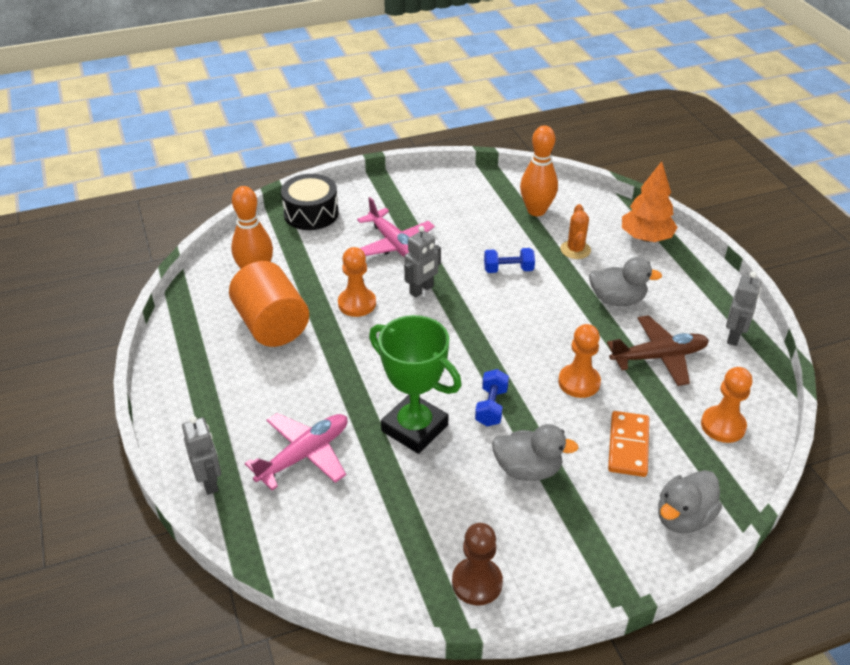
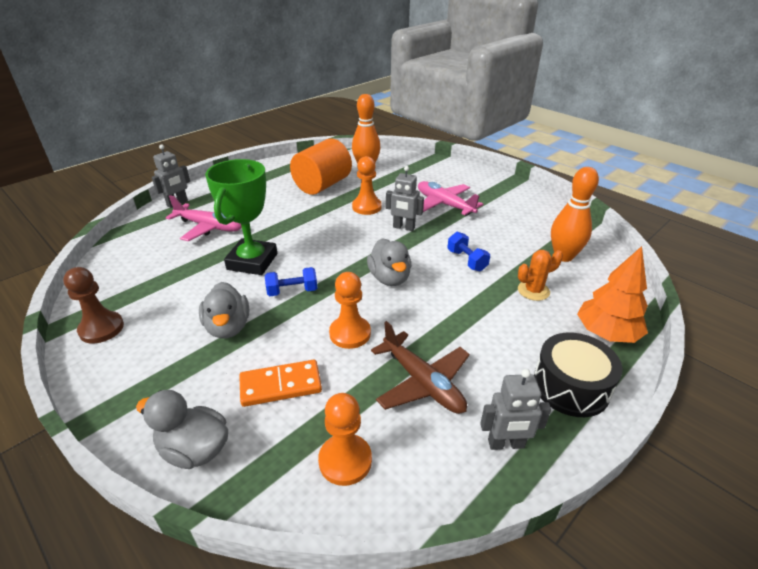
camera: 65 degrees right, 5 degrees down
(311, 213) = (444, 168): black drum -> black drum (570, 386)
(395, 245) = (444, 204): pink plane -> pink plane turned 105 degrees clockwise
(617, 300) = (485, 333): grey duck -> grey duck (389, 278)

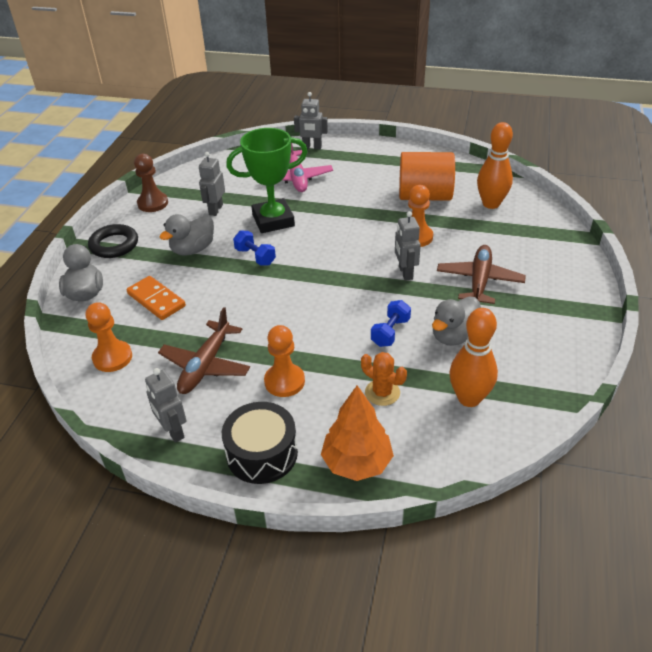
camera: 60 degrees right, 5 degrees up
(132, 389) = (114, 245): none -> black ring
(184, 289) = (215, 210): none -> grey robot
(350, 333) = (230, 307): orange pawn -> orange pawn (284, 381)
(389, 278) = (317, 297): grey duck -> grey duck (454, 336)
(444, 204) = (479, 281): pink plane -> brown plane

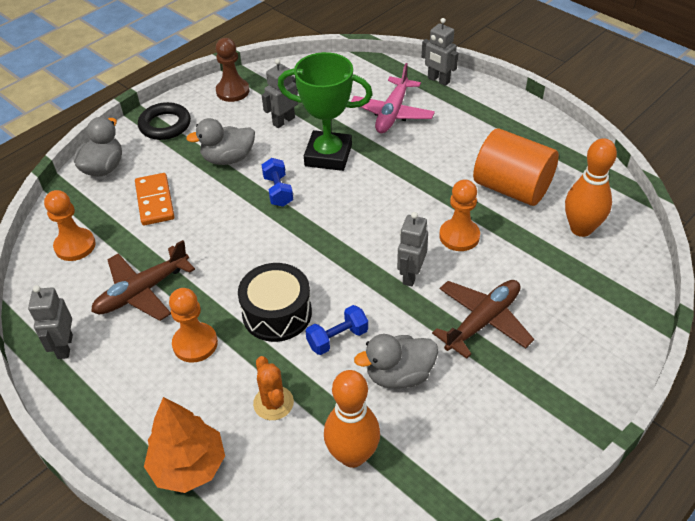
camera: 30 degrees right, 5 degrees up
(262, 453) = (116, 409): black drum -> black drum (277, 313)

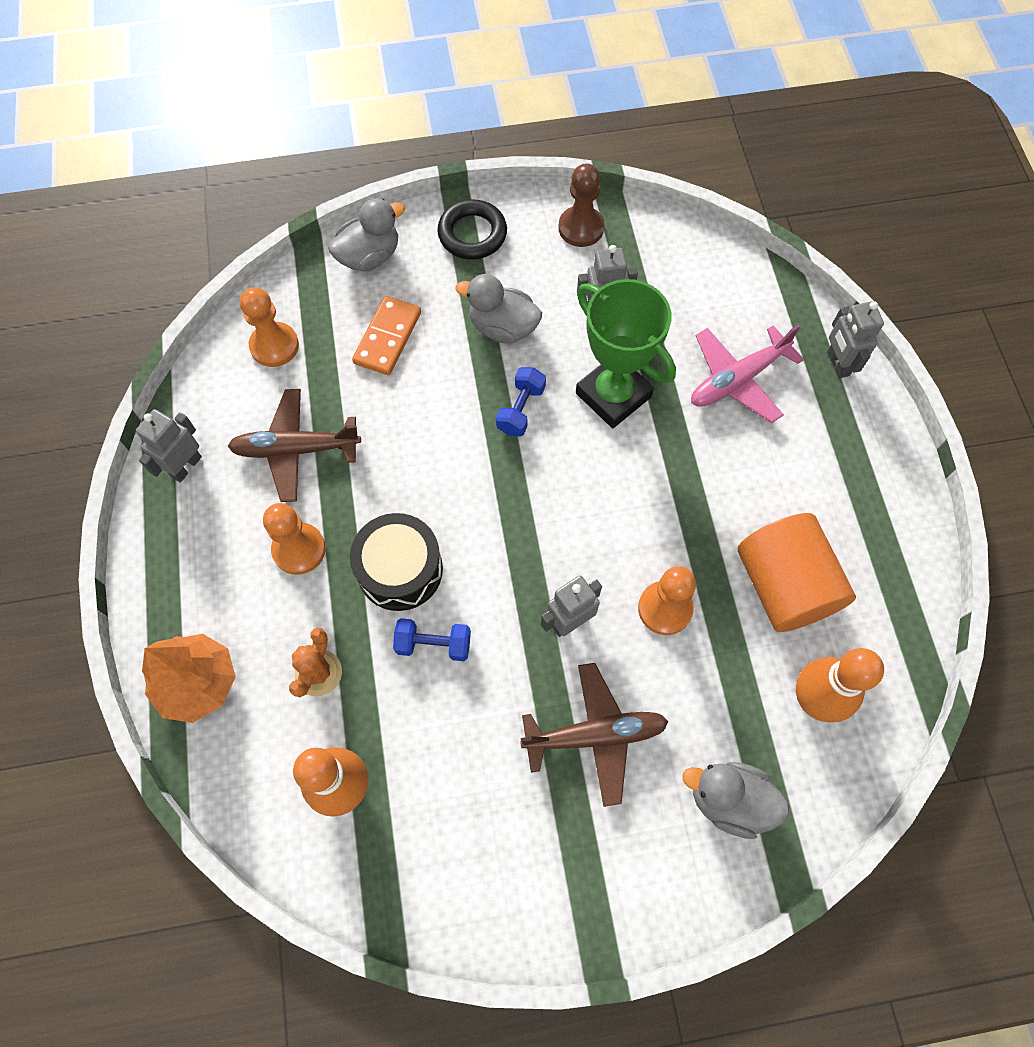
camera: 35 degrees right, 20 degrees up
(399, 375) = (457, 733): grey duck -> grey duck (729, 800)

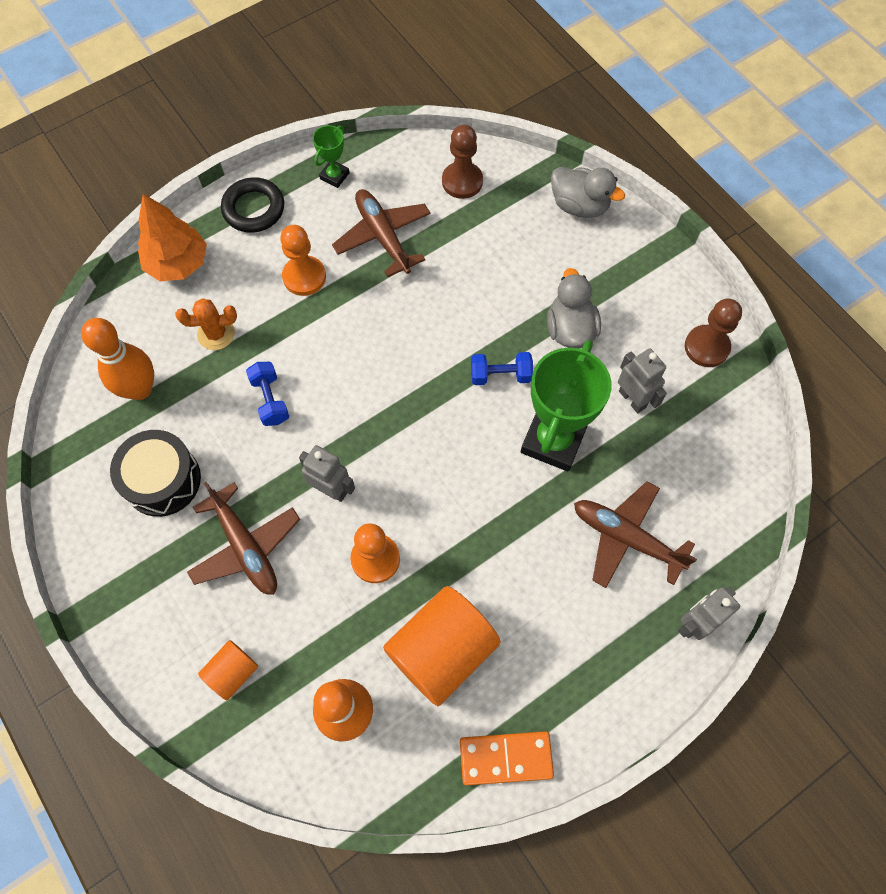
camera: 65 degrees right, 0 degrees up
(186, 466) = (334, 176): grey robot -> green trophy
(274, 346) = (462, 181): orange pawn -> brown pawn
(388, 338) = (512, 252): orange domino -> orange domino (506, 758)
(400, 569) = (319, 350): black drum -> black drum (162, 480)
(472, 234) = (647, 268): black ring -> black ring (254, 209)
(729, 800) = (232, 672): grey duck -> orange cylinder
(737, 380) = (626, 537): pink plane -> brown plane

